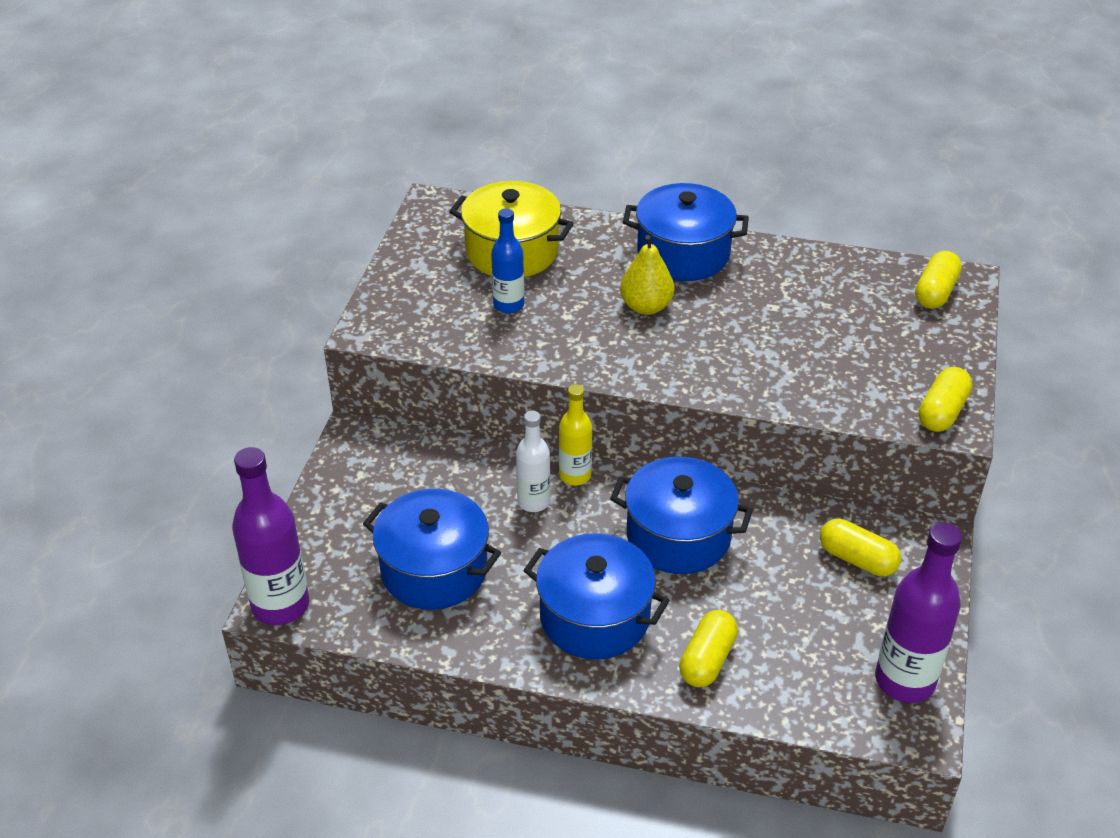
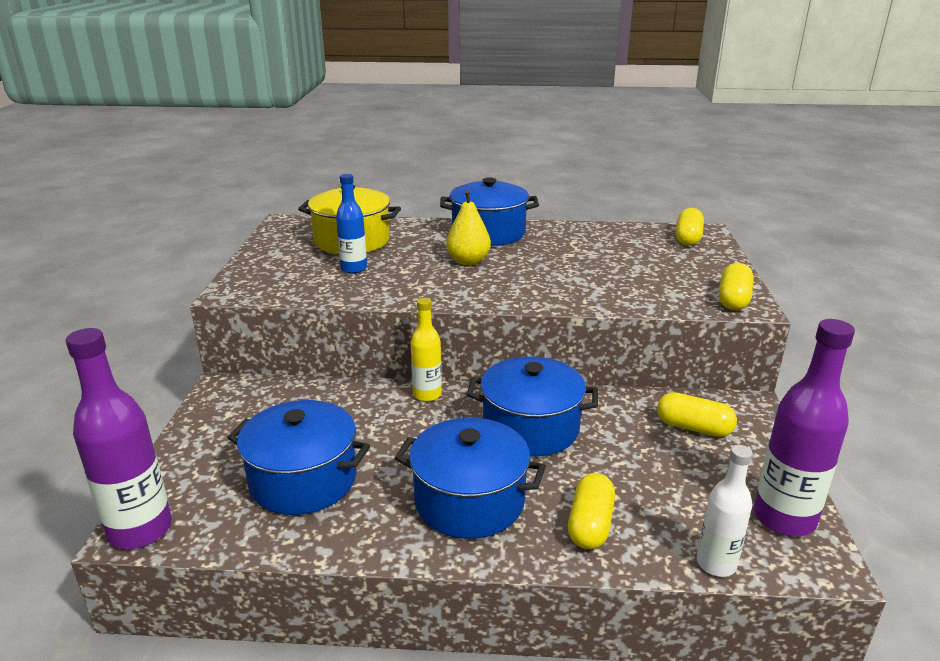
camera: 10 degrees left, 15 degrees down
(533, 502) = (393, 417): white bottle -> white bottle (716, 564)

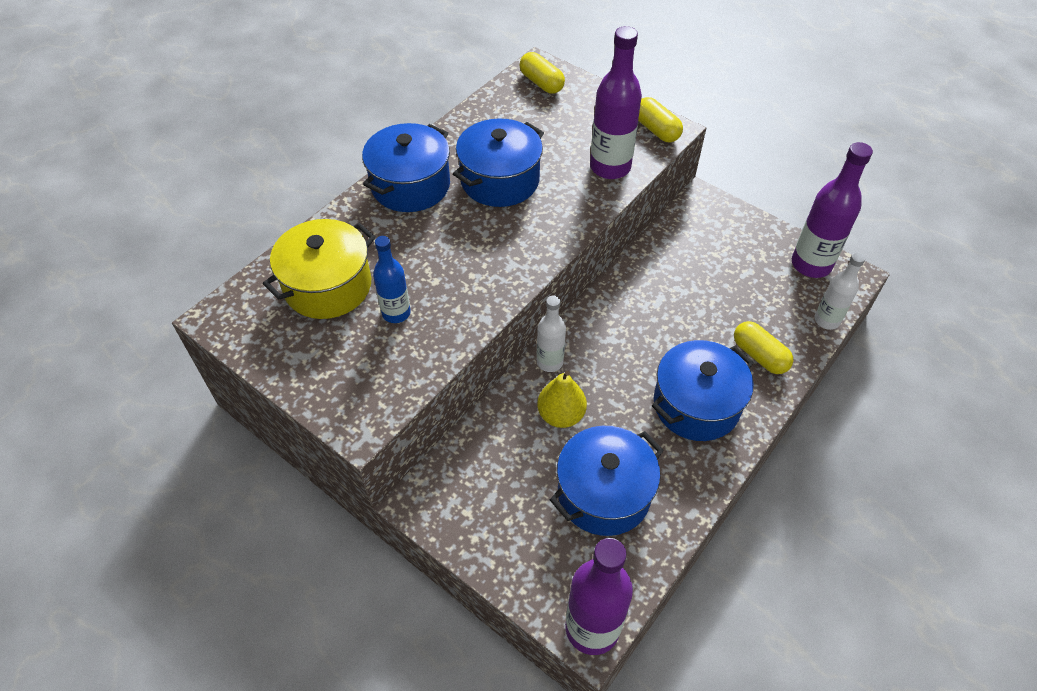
camera: 55 degrees left, 25 degrees up
(427, 394) = (549, 362): yellow bottle -> white bottle
(468, 261) = (457, 230): yellow pear -> yellow pear (561, 415)
(530, 428) = (641, 325): blue pot -> blue pot (500, 180)
(644, 295) = (610, 167): none -> purple bottle
(693, 427) = (704, 242): yellow capsule -> none

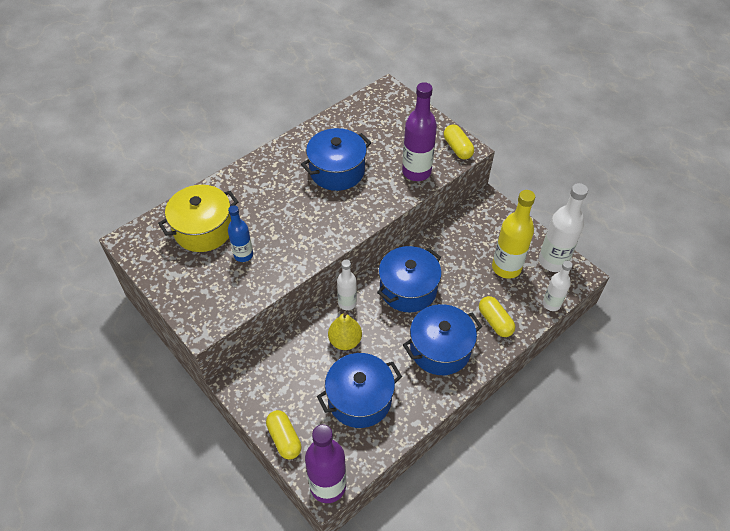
camera: 10 degrees right, 0 degrees up
(410, 185) = (275, 166): blue pot -> blue pot (408, 289)
(541, 83) = (385, 102): yellow capsule -> yellow capsule (284, 439)
(753, 282) = (506, 267): none -> yellow bottle
(811, 264) = (552, 261): purple bottle -> white bottle

